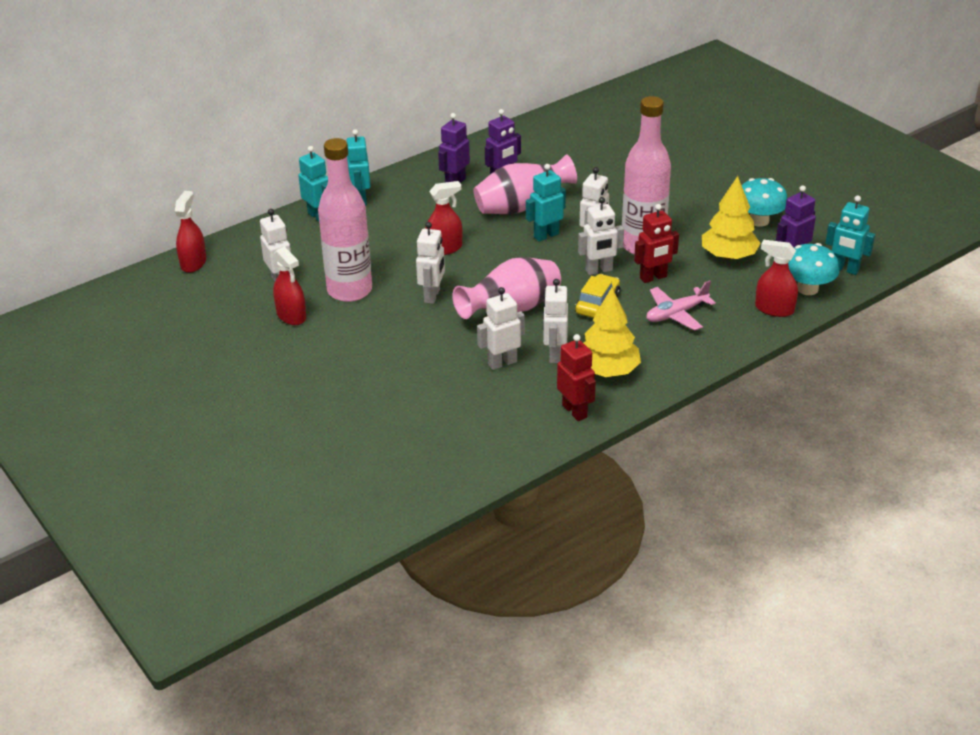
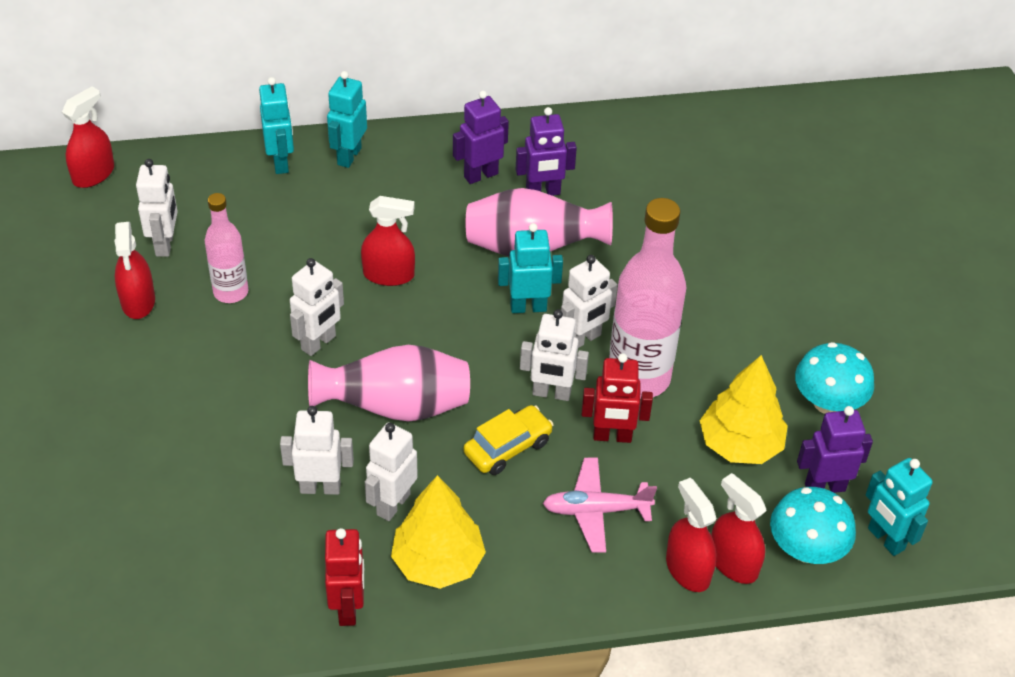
camera: 25 degrees right, 10 degrees up
(349, 290) = (231, 292): pink bottle -> pink bottle, size x0.57
(752, 321) = (687, 569): none -> red spray bottle

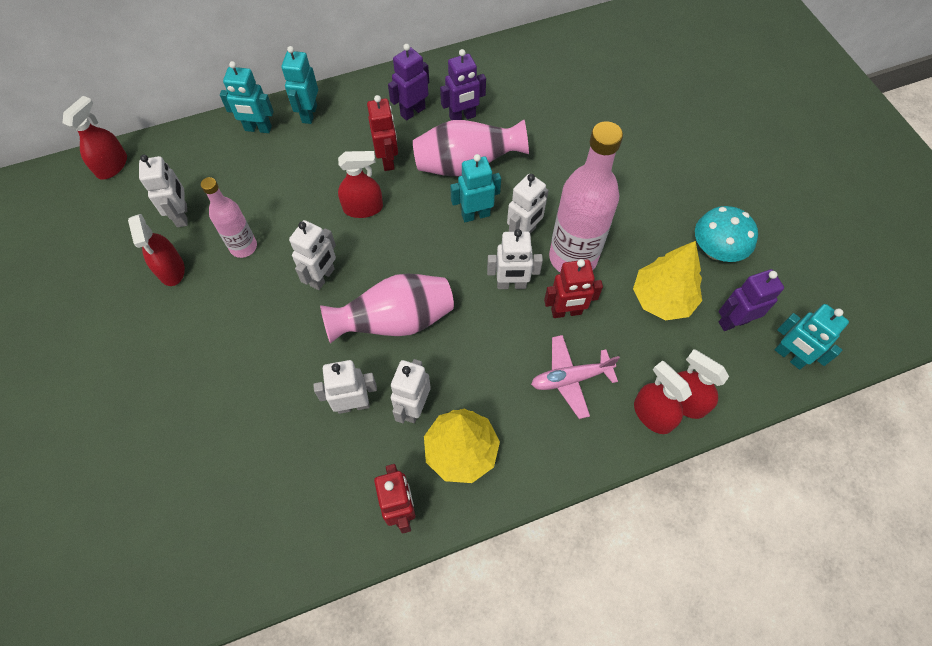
camera: 10 degrees left, 15 degrees up
(281, 162) = (258, 129): turquoise robot -> turquoise robot turned 120 degrees clockwise
(434, 226) = (388, 160): none -> red robot
(508, 447) = (490, 338): yellow car -> none
(806, 549) = (734, 377): turquoise mushroom -> none

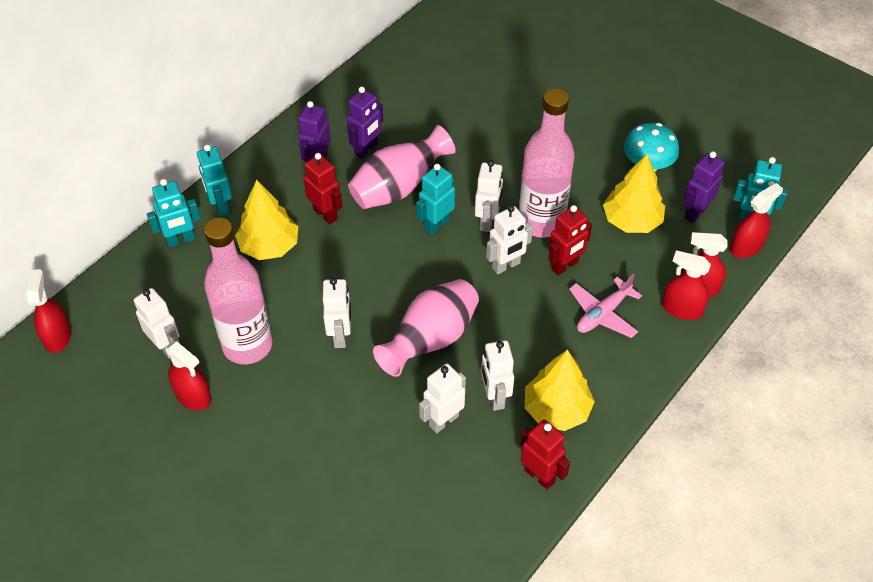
camera: 30 degrees left, 10 degrees down
(243, 247) = (247, 345): pink bottle -> pink bottle, size x1.75
(322, 167) = (269, 246): none -> yellow tree
(363, 208) = (333, 263): red spray bottle -> red spray bottle (746, 246)

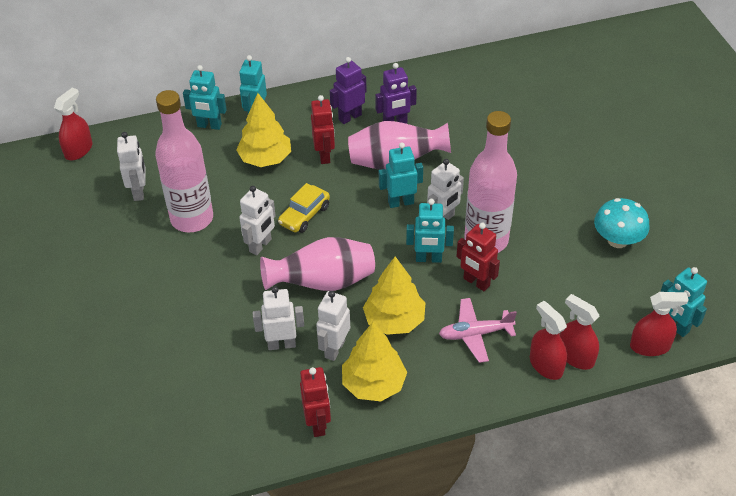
camera: 35 degrees right, 5 degrees down
(193, 396) = (128, 233): red spray bottle -> none
(357, 283) = (304, 215): none -> yellow car
(506, 266) = (428, 259): white robot -> turquoise robot
(565, 266) = (476, 282): red robot -> red robot turned 45 degrees clockwise
(631, 221) = (564, 276): yellow tree -> yellow tree (394, 320)
(695, 213) = (627, 297): purple robot -> none

